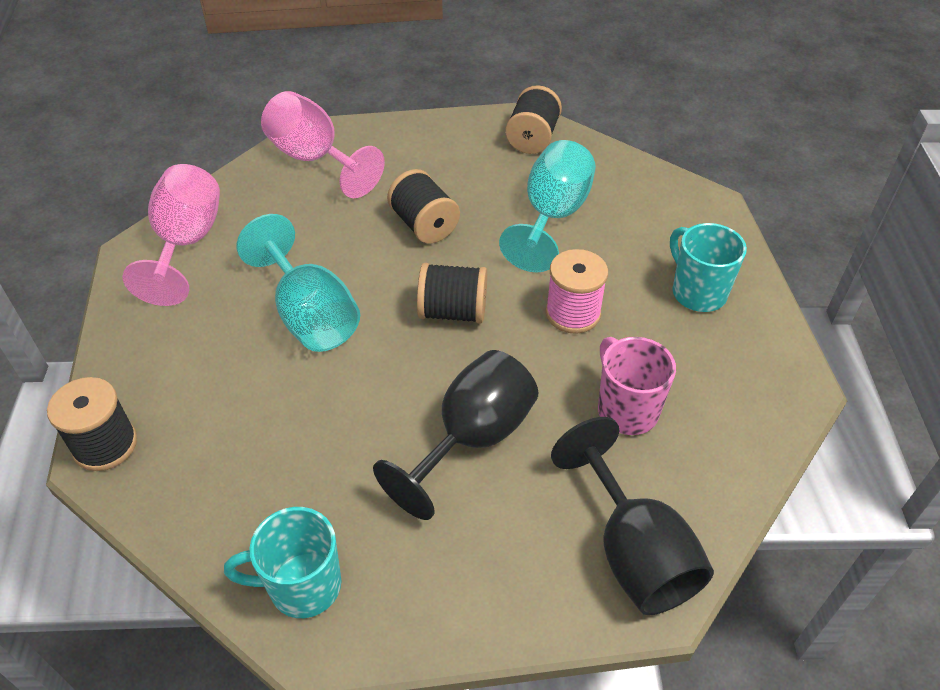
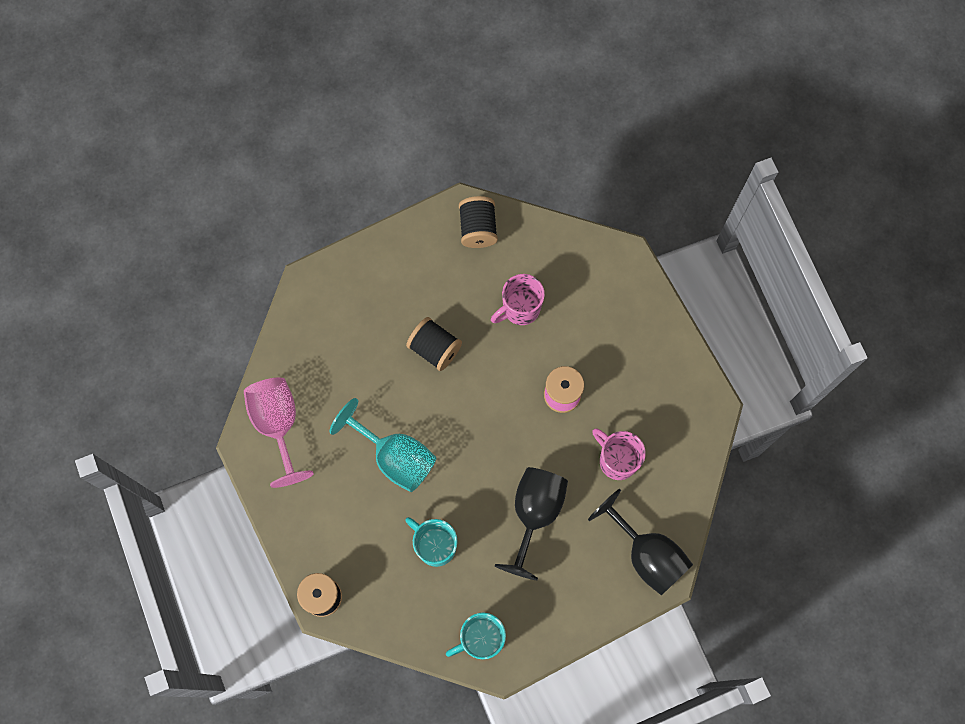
camera: 20 degrees left, 25 degrees up
(315, 159) = (325, 308): pink goblet -> none
(453, 312) = (485, 421): black spool -> none
(552, 216) = (520, 309): turquoise goblet -> pink mug
(697, 292) = (636, 348): turquoise mug -> turquoise mug (435, 546)

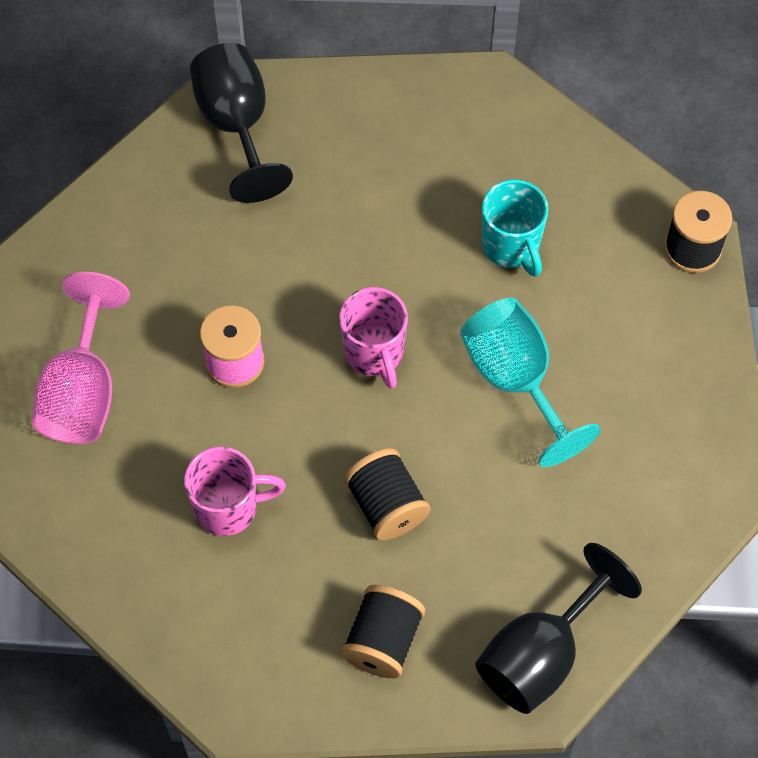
camera: 155 degrees left, 10 degrees down
(278, 425) = (670, 497): pink goblet -> pink goblet (82, 391)
(478, 229) = (226, 663): black spool -> black spool (383, 641)
(481, 639) = (503, 119): turquoise mug -> none
(534, 514) = (357, 230): black goblet -> black goblet (541, 654)
(617, 460) = (208, 248): pink mug -> pink mug (374, 353)

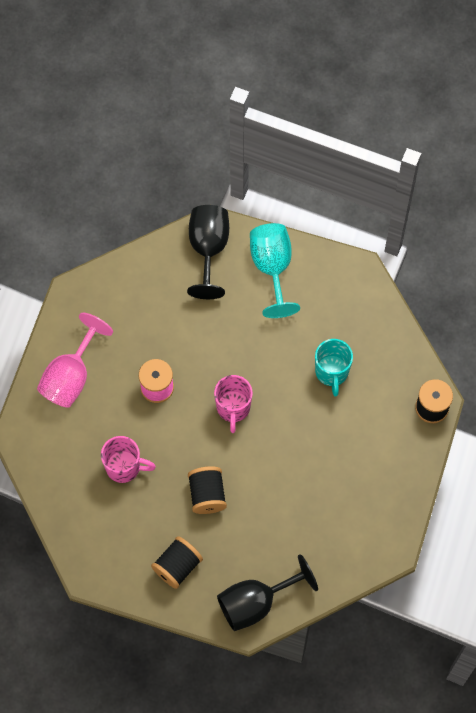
camera: 20 degrees right, 5 degrees up
(516, 380) = (303, 449): turquoise goblet -> turquoise goblet (272, 268)

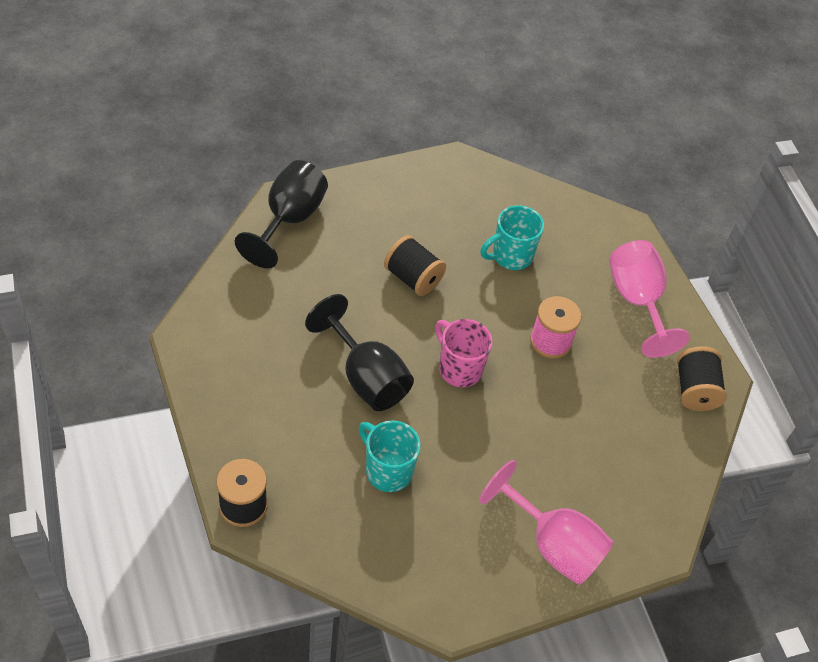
camera: 135 degrees right, 15 degrees down
(124, 467) = (510, 256): pink mug -> turquoise mug
(177, 566) = (387, 208): black spool -> black spool (695, 390)
(208, 249) = (639, 516): black goblet -> black goblet (366, 377)
(272, 268) = (553, 544): turquoise goblet -> pink goblet

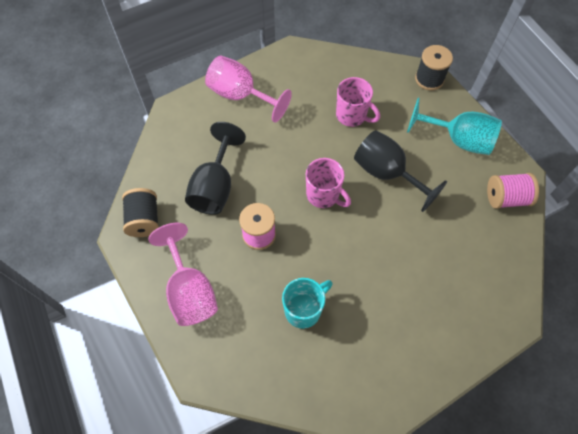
camera: 175 degrees right, 10 degrees up
(224, 313) = (506, 198): none -> pink spool
(246, 400) = (458, 140): none -> turquoise goblet
(289, 220) = (501, 297): black goblet -> black goblet (215, 187)
(387, 470) = (352, 116): turquoise mug -> pink mug
(413, 278) = (379, 265): black spool -> none

